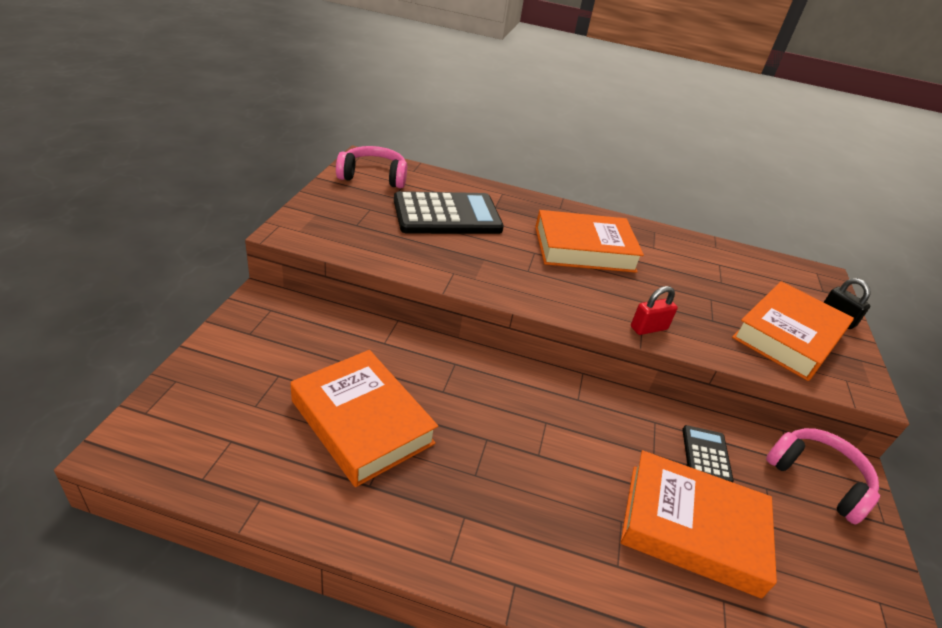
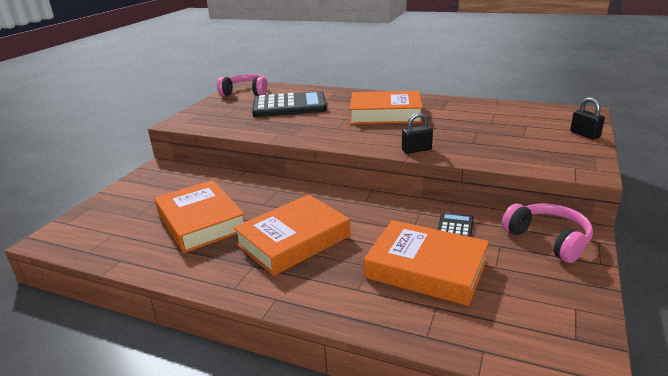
camera: 15 degrees right, 10 degrees down
(648, 328) = (416, 150): red padlock -> black padlock
(788, 336) = (534, 147): orange book -> orange book (293, 240)

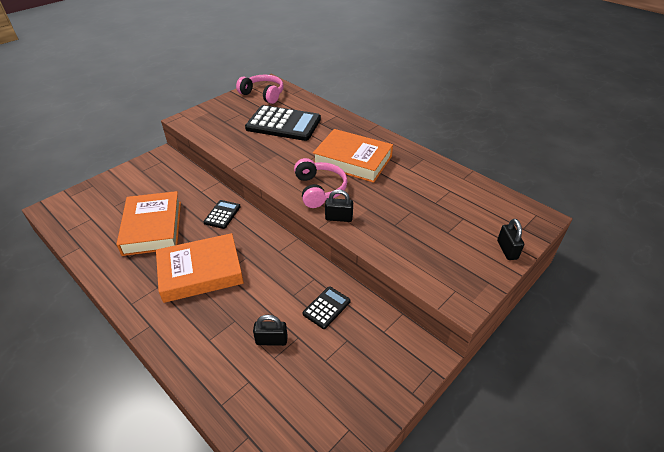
camera: 20 degrees right, 15 degrees up
(273, 193) = (222, 214): none -> black calculator
(426, 268) = (271, 340): orange book -> black padlock
(548, 239) = (392, 349): pink headphones -> pink headphones (319, 189)

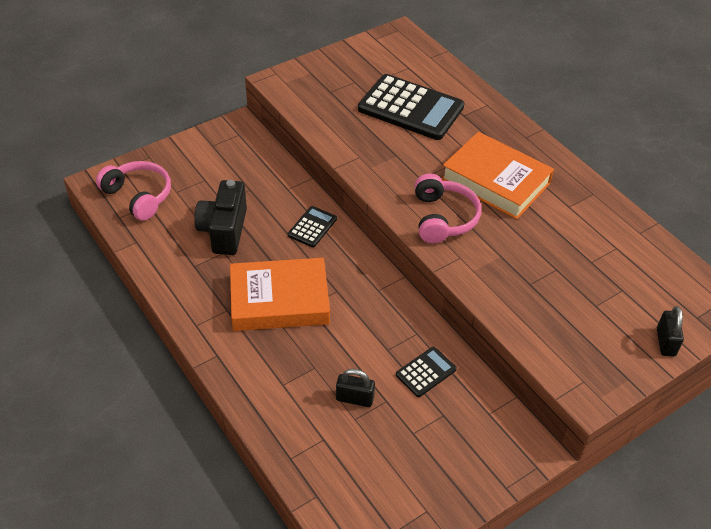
camera: 10 degrees right, 5 degrees up
(152, 227) = (224, 230): orange book -> black camera
(263, 94) = (389, 53): pink headphones -> pink headphones (138, 196)
(339, 218) = (460, 262): black padlock -> none

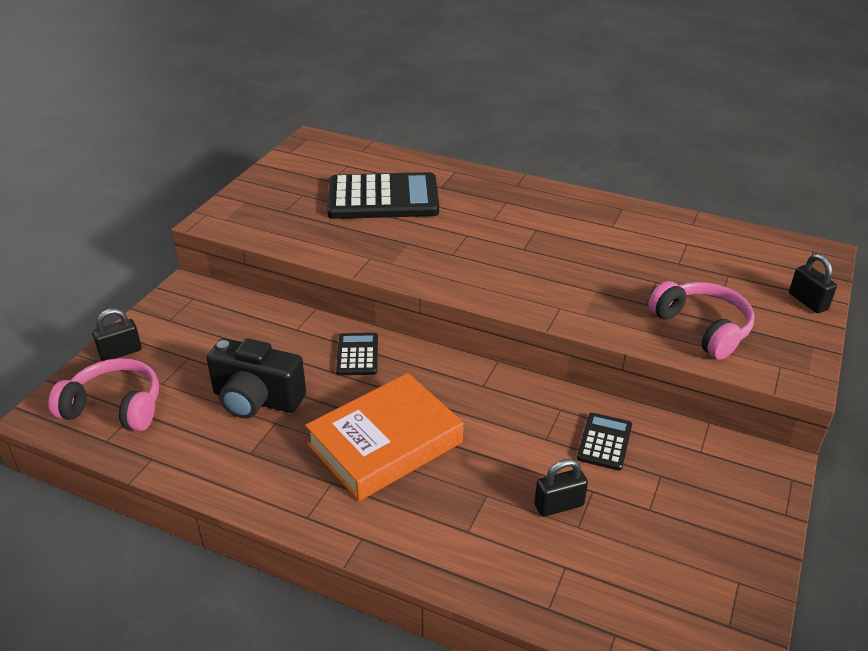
camera: 30 degrees left, 10 degrees down
(167, 157) = (120, 352): none -> black padlock
(224, 230) = (256, 400): black camera -> black camera turned 45 degrees counterclockwise
(443, 218) = (508, 280): pink headphones -> pink headphones (702, 328)
(495, 181) = (526, 230): orange book -> none

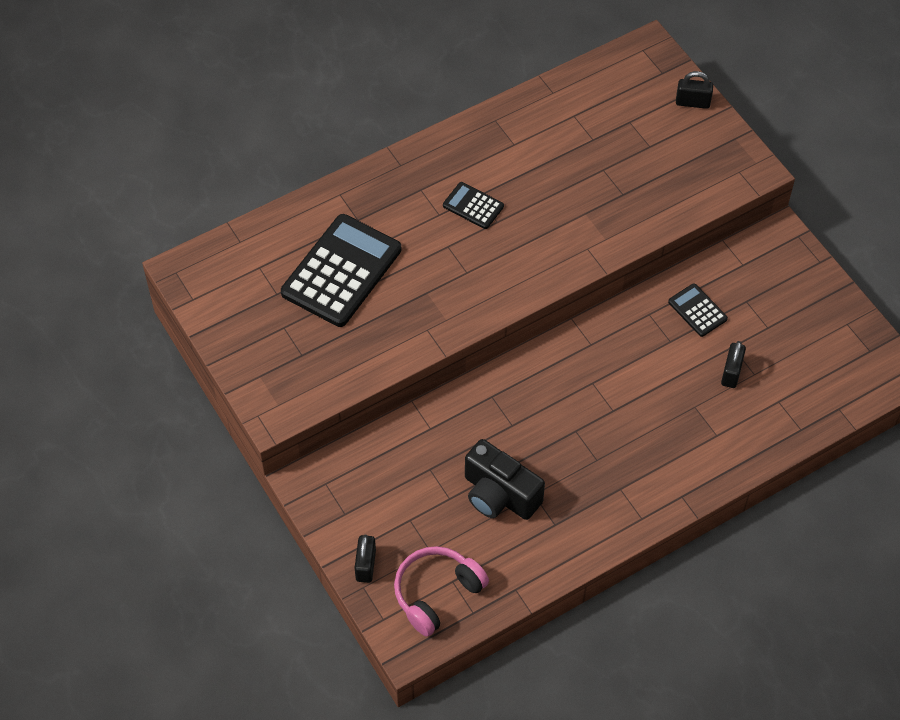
camera: 55 degrees left, 20 degrees up
(256, 400) = (499, 495): black camera -> black camera turned 75 degrees clockwise
(357, 355) = (496, 403): black calculator -> black calculator (473, 206)
(385, 443) = (606, 437): orange book -> none
(702, 328) = (672, 183): pink headphones -> none

